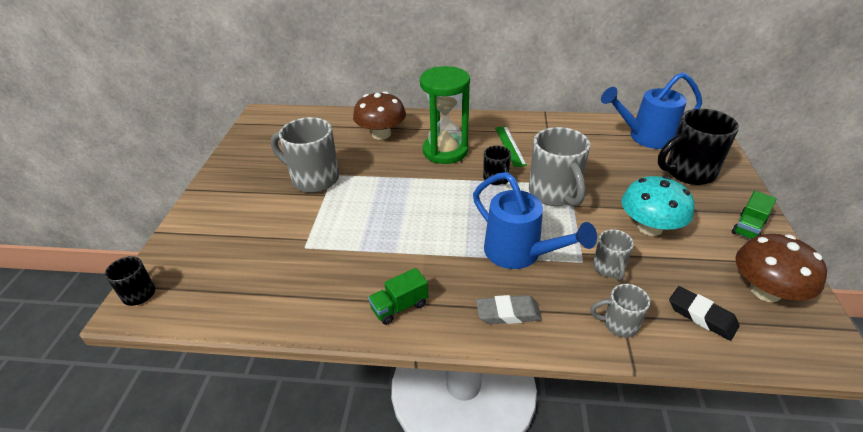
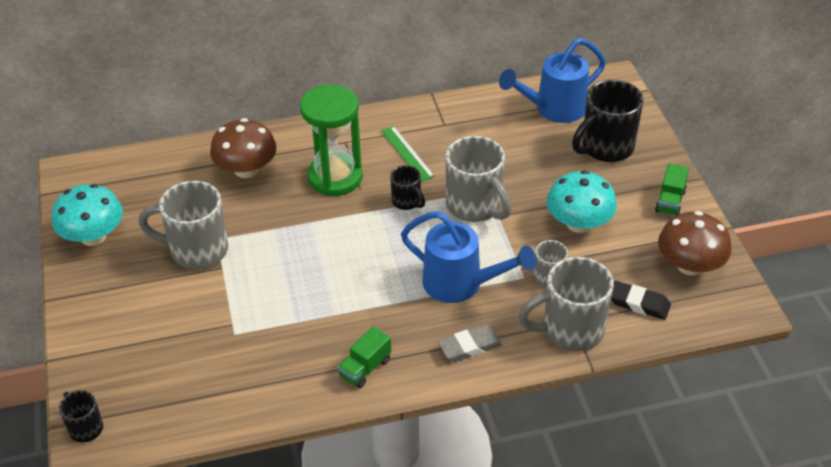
camera: 20 degrees left, 5 degrees up
(248, 155) = (93, 236): none -> turquoise mushroom
(619, 324) = (570, 330): grey mug -> grey mug, size x1.90

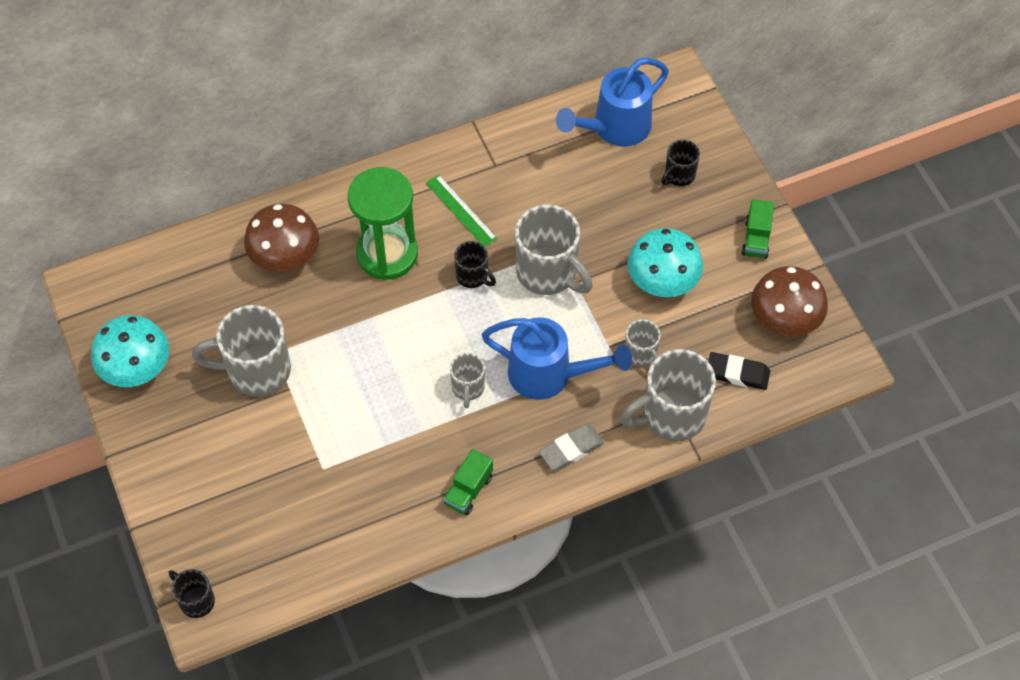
camera: 10 degrees left, 15 degrees up
(383, 286) = (468, 388): none -> grey mug
(605, 148) = (679, 175): black mug -> black mug, size x0.53

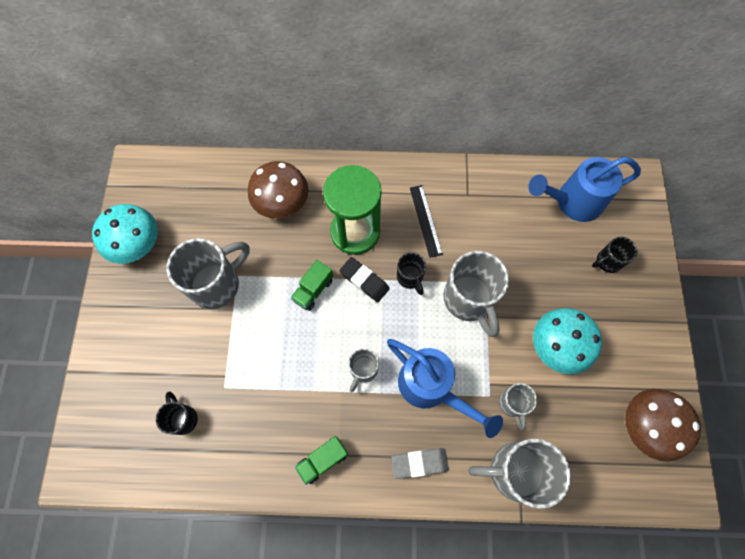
camera: 25 degrees right, 10 degrees up
(196, 600) = (78, 455): black mug -> black mug (183, 418)
(256, 370) = (217, 284): grey mug -> grey mug turned 120 degrees clockwise
(461, 211) = (425, 220): green ruler -> black ruler
(737, 373) = (585, 458): black eraser -> black eraser (364, 281)
(756, 239) = (650, 343): green truck -> green truck (313, 290)

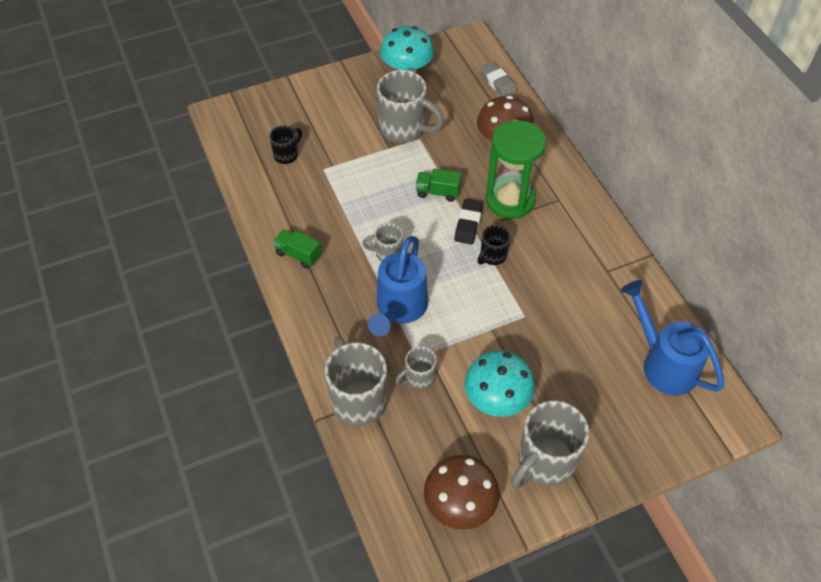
camera: 65 degrees right, 15 degrees down
(419, 463) = (329, 323): grey eraser -> grey eraser (498, 82)
(425, 220) = (556, 247): black ruler -> none
(469, 300) = (499, 309): grey mug -> grey mug (544, 462)
(607, 261) = (617, 416): black mug -> none

